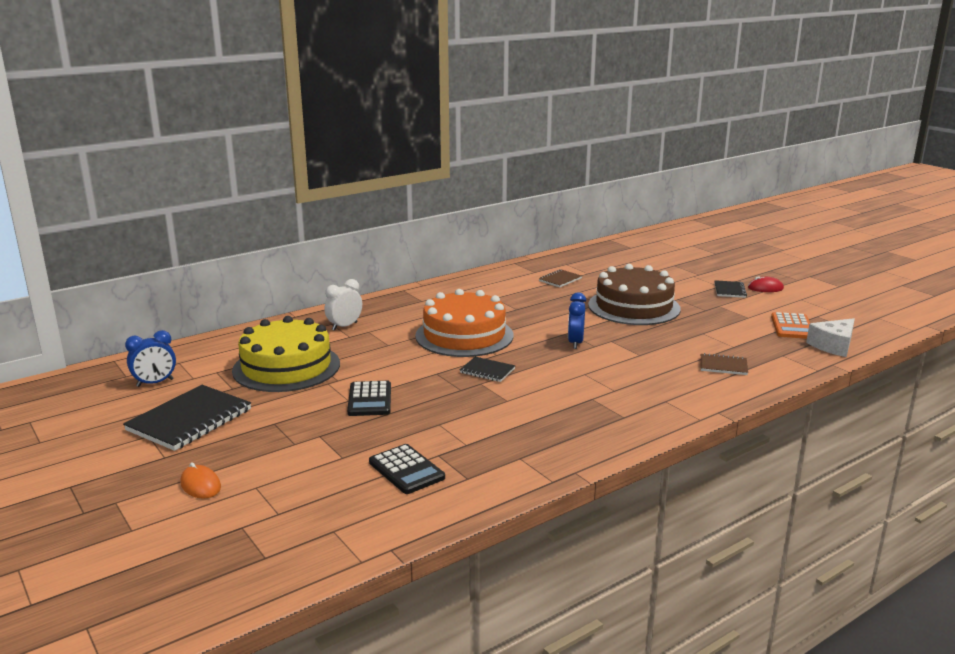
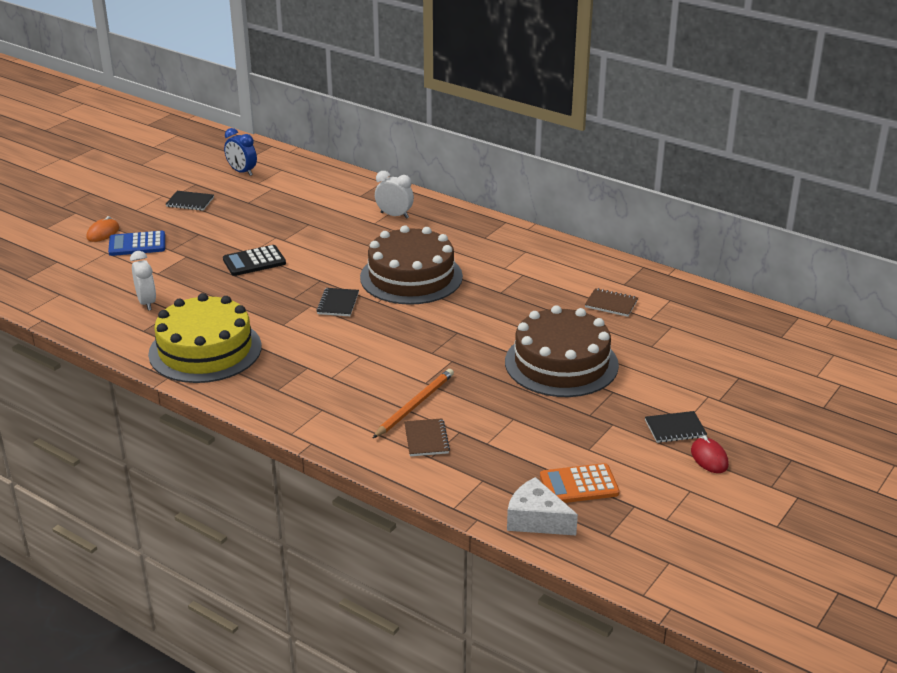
camera: 70 degrees right, 10 degrees up
(190, 420) = (190, 202): black notebook -> black notebook, size x0.52
(259, 464) = (137, 244): none -> blue calculator
(286, 367) = (296, 212): yellow cake -> yellow cake (205, 350)
(406, 470) = (147, 302): black calculator -> white clock
(464, 335) = (411, 277): orange cake -> brown cake
(575, 343) = (432, 340): blue clock -> none
(672, 363) = (415, 405): none -> orange pencil

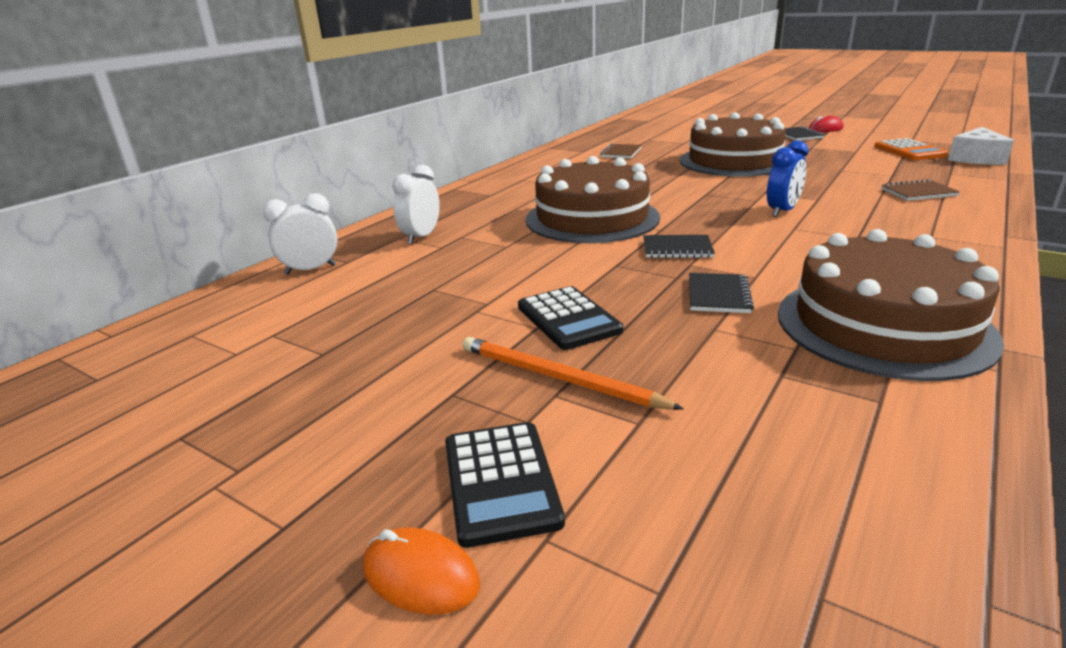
camera: 90 degrees left, 5 degrees down
(137, 244) = (500, 482): blue calculator -> black calculator
(147, 302) = (772, 415): white clock -> white clock (310, 270)
(190, 202) = (283, 430): black notebook -> black notebook (718, 295)
(205, 350) = (883, 325): yellow cake -> brown cake
(242, 172) = (165, 378): blue clock -> blue clock (782, 211)
(415, 405) = (865, 200): orange pencil -> orange pencil (559, 378)

